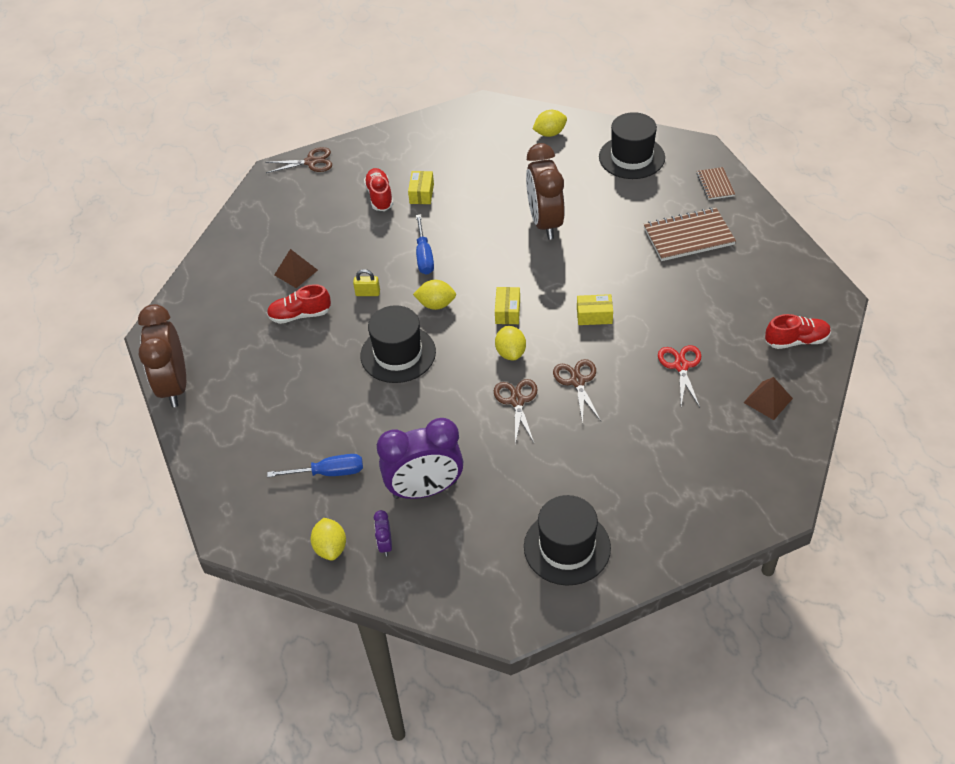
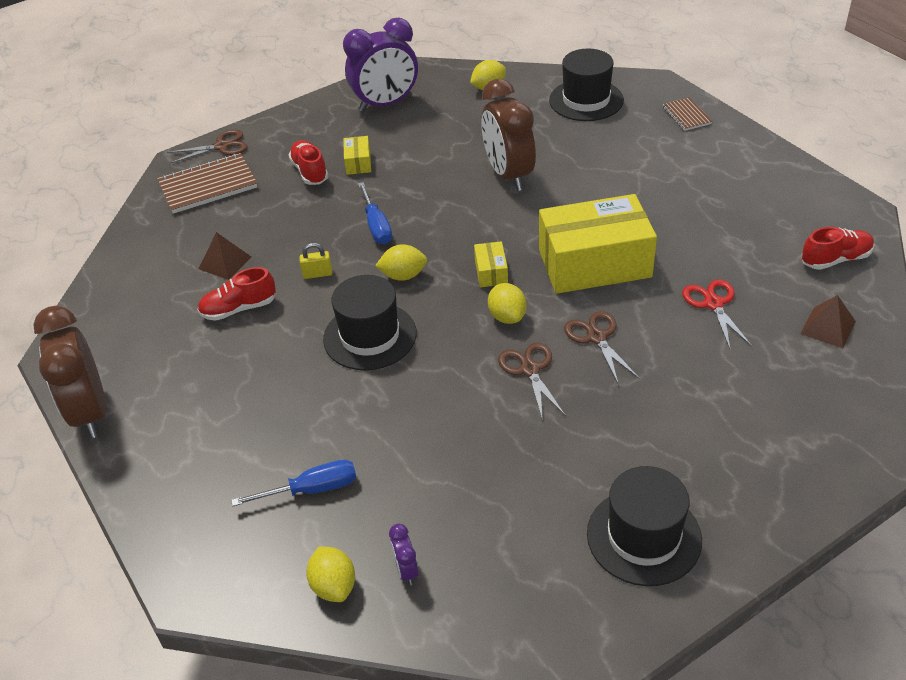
camera: 10 degrees left, 5 degrees down
(425, 489) = (442, 492): purple clock -> purple clock (385, 104)
(594, 316) = (594, 263): yellow box -> yellow box, size x2.42
(688, 236) = (675, 169): brown notebook -> brown notebook (208, 186)

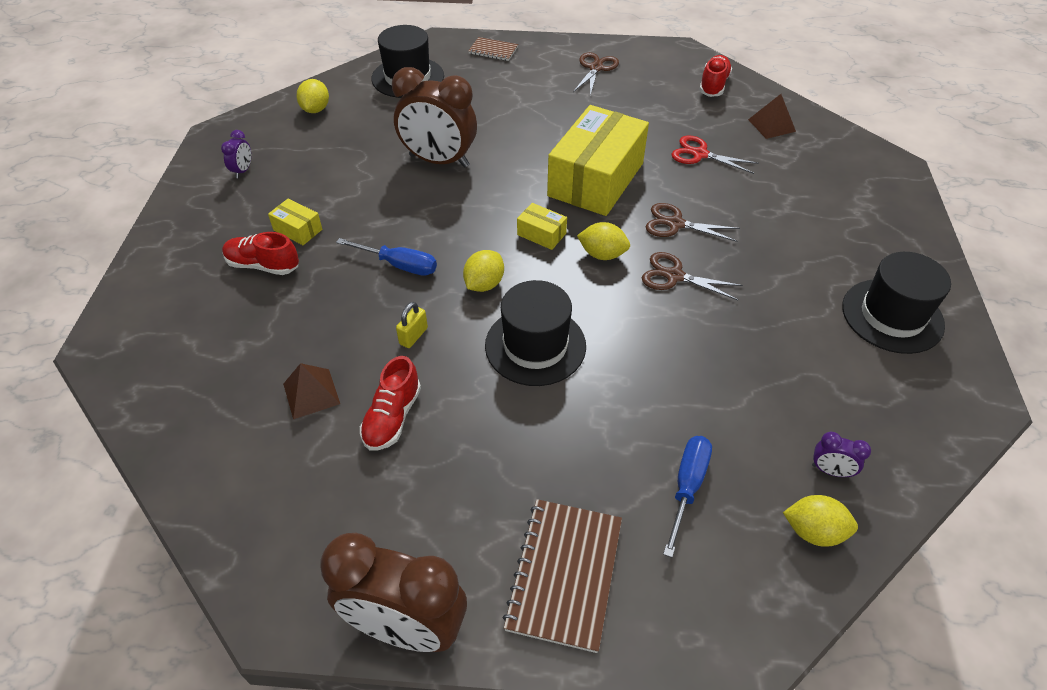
camera: 55 degrees left, 5 degrees up
(208, 186) = (174, 346): brown notebook -> brown notebook (564, 574)
(221, 146) = (128, 304): brown scissors -> brown scissors (595, 68)
(385, 104) = (243, 171): purple clock -> purple clock, size x0.42

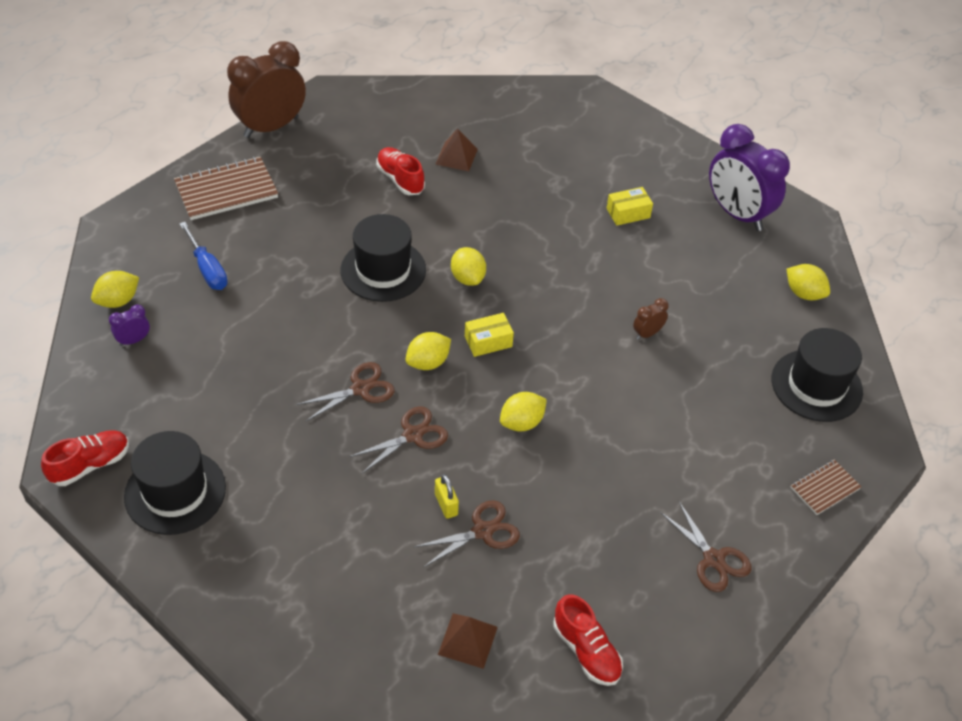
camera: 125 degrees right, 0 degrees up
(243, 171) = (737, 214): purple clock -> purple clock, size x2.40
(263, 265) = (602, 182): red shoe -> red shoe (90, 465)
(399, 265) = (534, 246): blue screwdriver -> none
(413, 336) = (456, 219): yellow padlock -> yellow padlock (446, 504)
(439, 161) = (647, 333): brown clock -> brown clock, size x0.42
(564, 574) = (226, 191): brown notebook -> brown notebook turned 75 degrees counterclockwise
(596, 179) = (522, 423): yellow box -> yellow lemon
(700, 154) = (482, 531): red scissors -> brown scissors

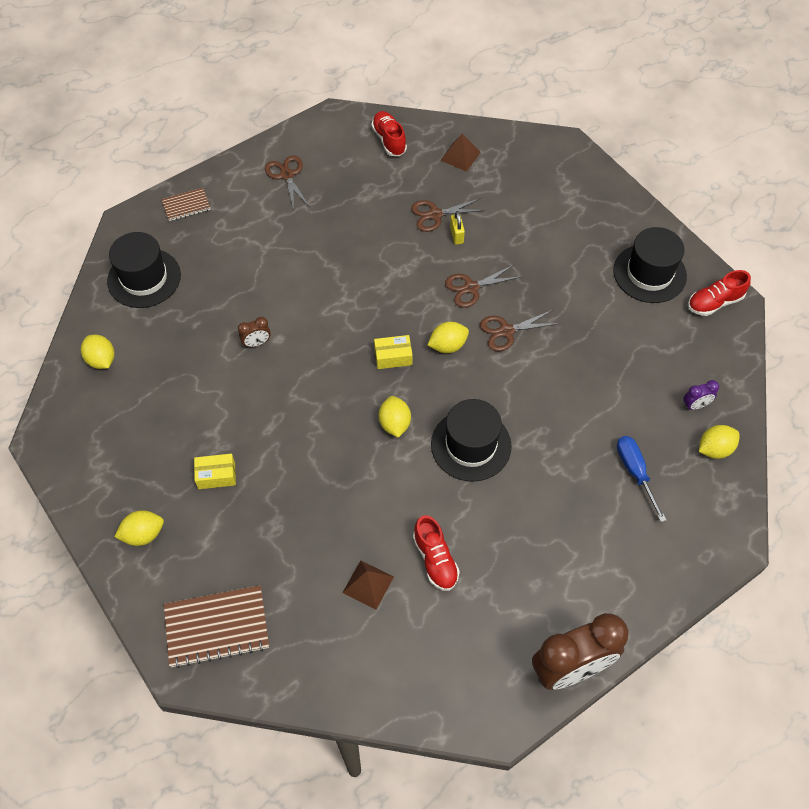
camera: 165 degrees left, 10 degrees up
(226, 191) = (620, 573): brown notebook -> brown notebook (217, 627)
(522, 423) = (386, 284): yellow lemon -> yellow lemon (143, 534)
(737, 214) = (110, 457): purple clock -> none

